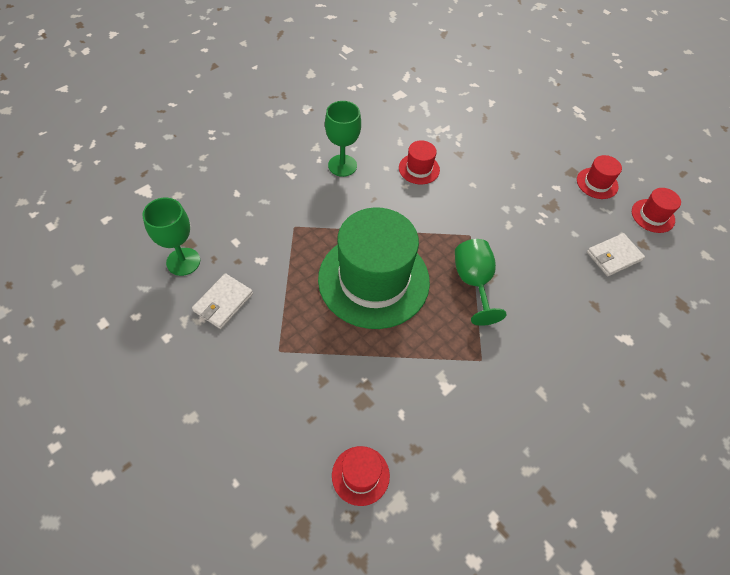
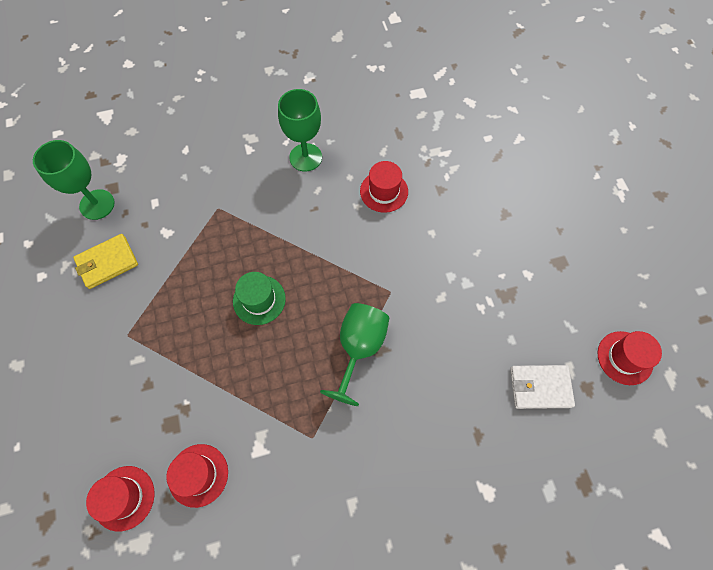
camera: 30 degrees right, 10 degrees up
(223, 302) = (107, 262): white wallet -> yellow wallet
(373, 280) = (259, 300): green hat -> green hat, size x0.43
(597, 183) = (581, 288): red hat -> red hat (198, 475)

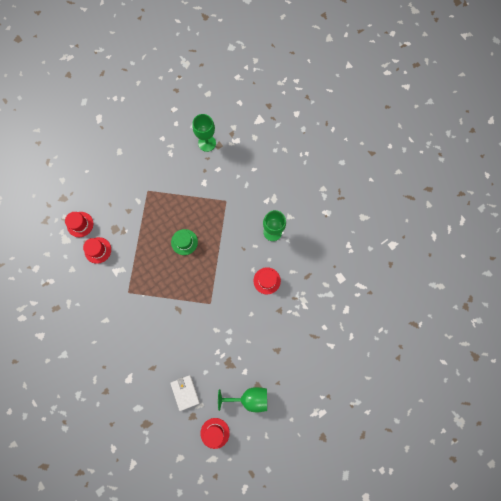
camera: 70 degrees right, 10 degrees up
(107, 262) = (179, 164): yellow wallet -> none
(359, 348) = (176, 298): green goblet -> green goblet (249, 398)

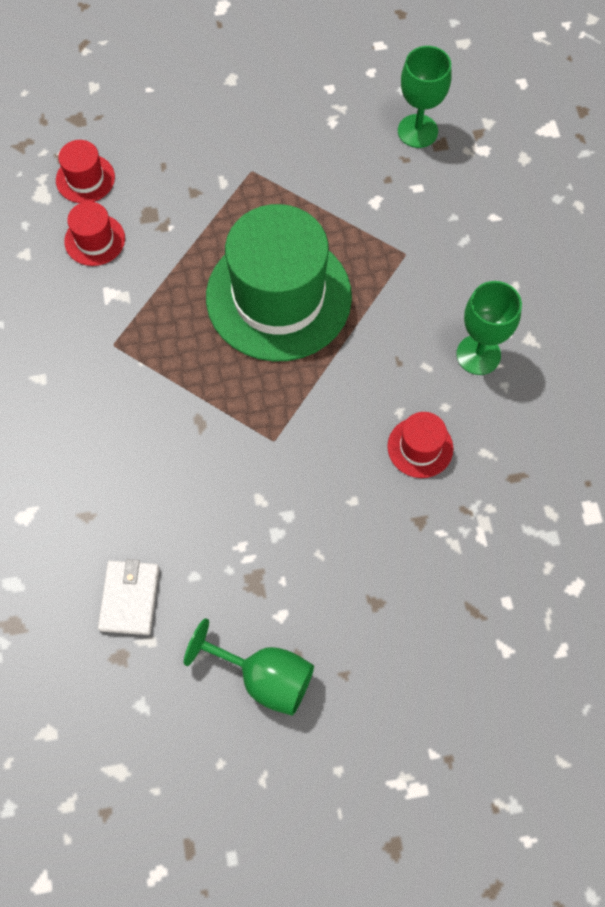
camera: 25 degrees right, 10 degrees down
(184, 242) = (278, 297): green hat -> green hat, size x2.35
(215, 433) = (151, 716): red hat -> none

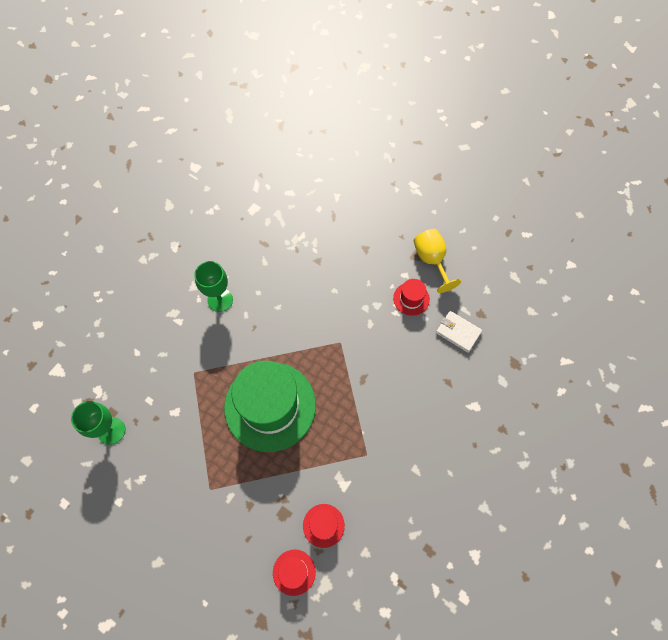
camera: 135 degrees left, 0 degrees up
(130, 598) = (458, 332): white wallet -> white wallet turned 75 degrees clockwise
(264, 677) = (431, 260): green goblet -> yellow goblet
(420, 447) = (286, 286): red hat -> red hat (411, 299)

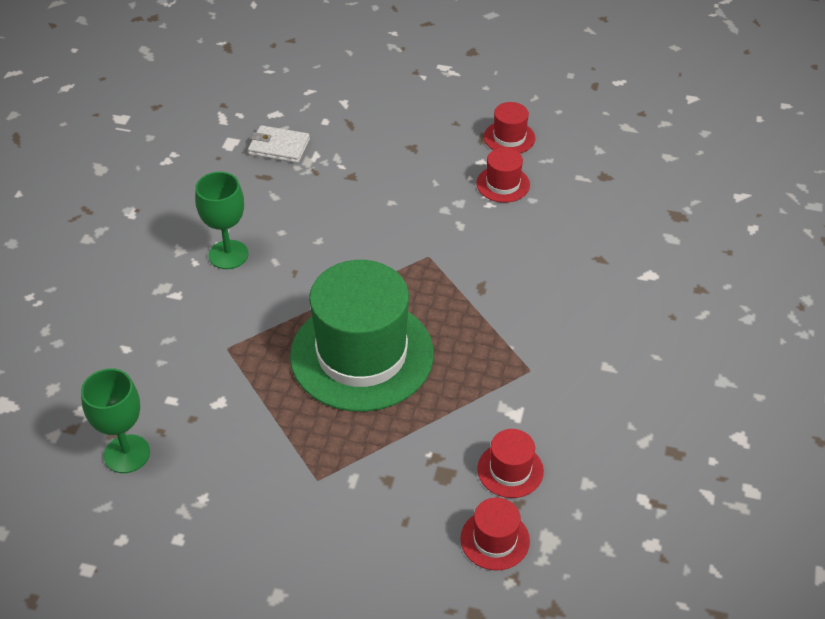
camera: 20 degrees left, 20 degrees down
(431, 260) = (509, 137): yellow goblet -> red hat
(458, 332) = (585, 203): white wallet -> white wallet (279, 147)

